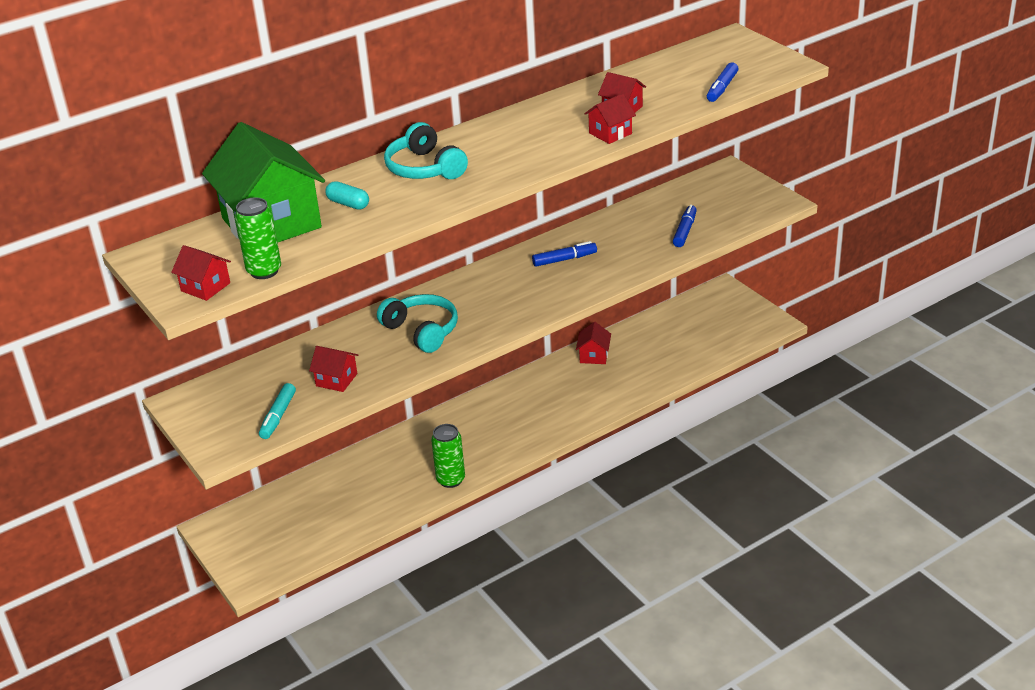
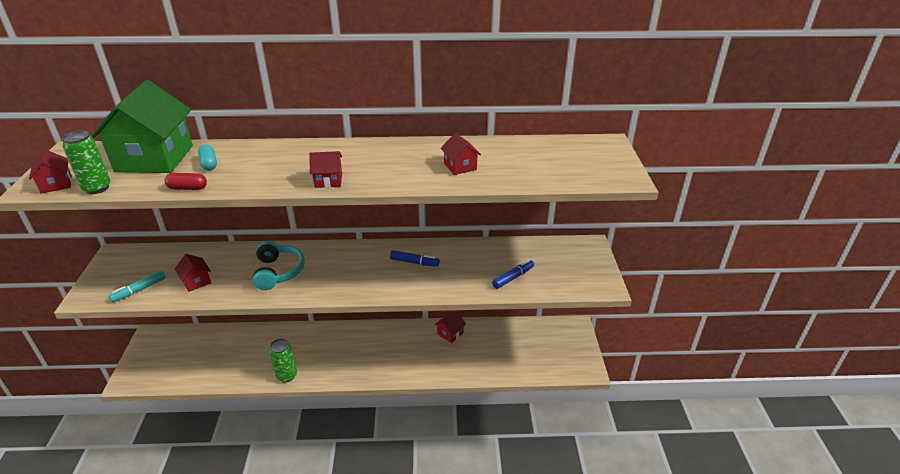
camera: 30 degrees right, 0 degrees up
(370, 232) = (187, 188): none -> red capsule
(424, 168) = (284, 158): turquoise headphones -> none
(610, 133) = (427, 181): red house -> red house (328, 180)
(722, 88) = (551, 178): blue marker -> none

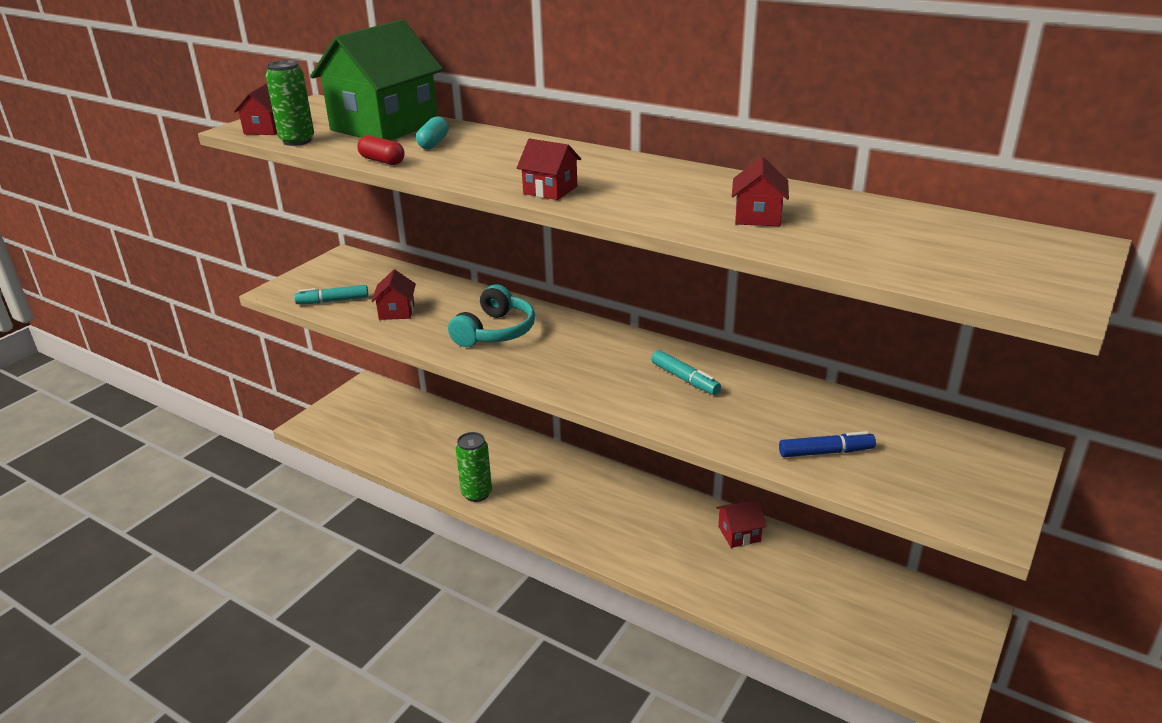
camera: 35 degrees right, 5 degrees down
(414, 262) = (685, 379): blue marker -> turquoise marker

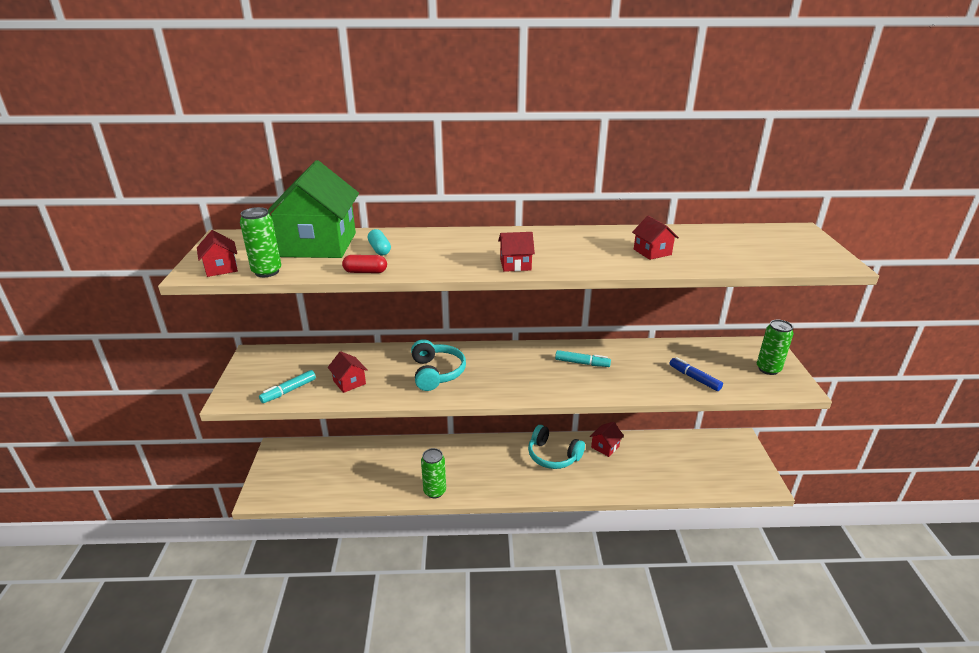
camera: 35 degrees left, 0 degrees up
(656, 515) = (553, 456): none -> turquoise headphones
(825, 452) = (694, 378): blue marker -> blue marker turned 90 degrees counterclockwise
(972, 484) = (768, 369): none -> green can

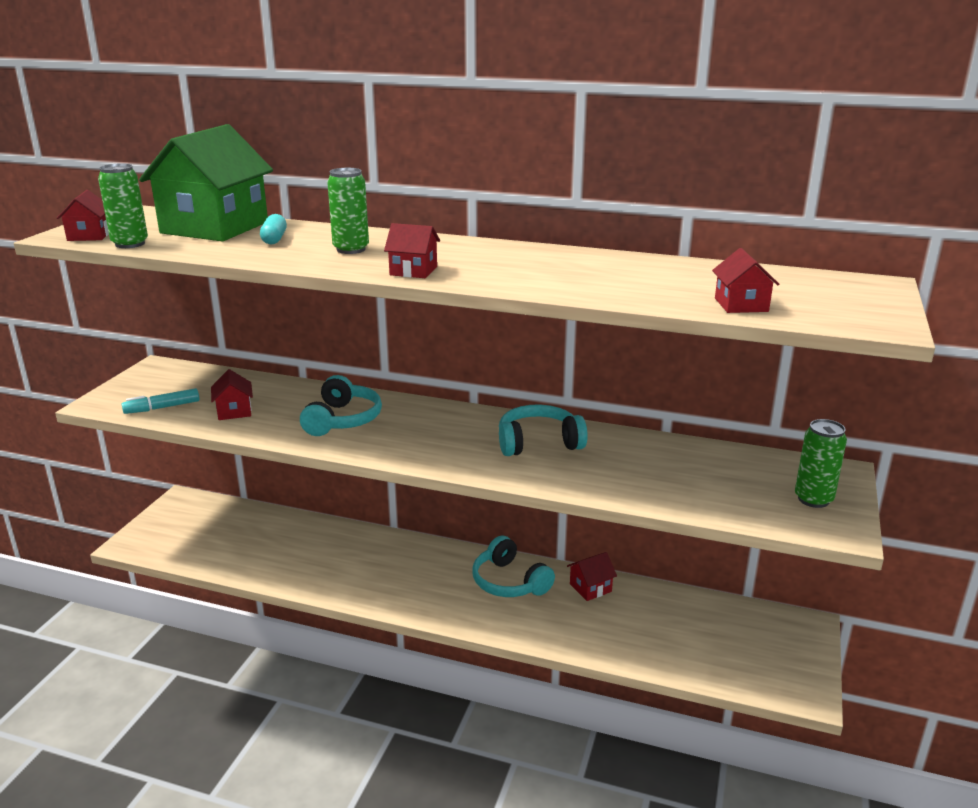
camera: 20 degrees right, 5 degrees down
(365, 272) = (231, 256): red capsule -> none
(435, 491) = (329, 586): green can -> green can (351, 249)
(582, 363) = (538, 443): turquoise marker -> turquoise headphones
(652, 252) = (613, 280): red house -> red house (741, 305)
(694, 378) = (685, 489): blue marker -> none

